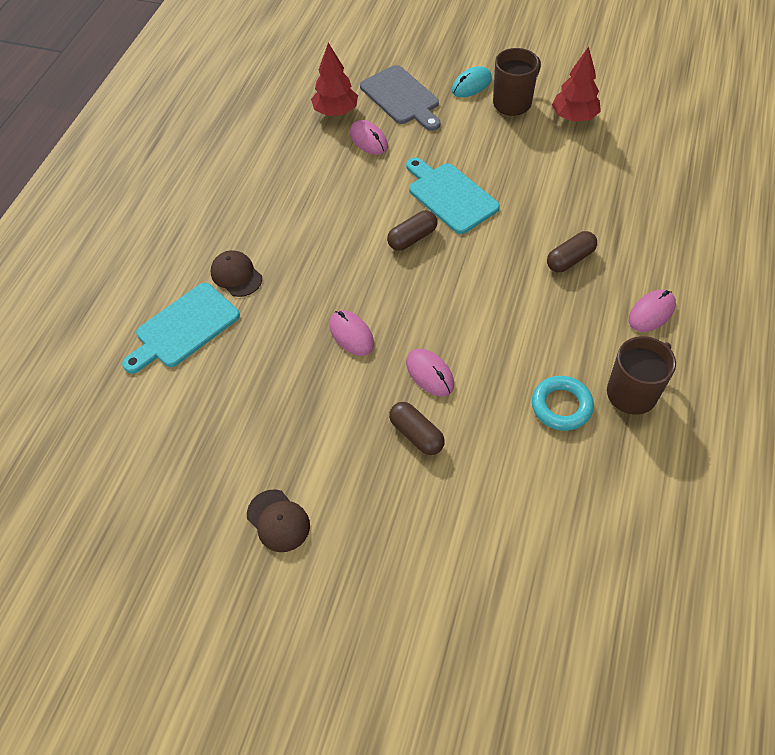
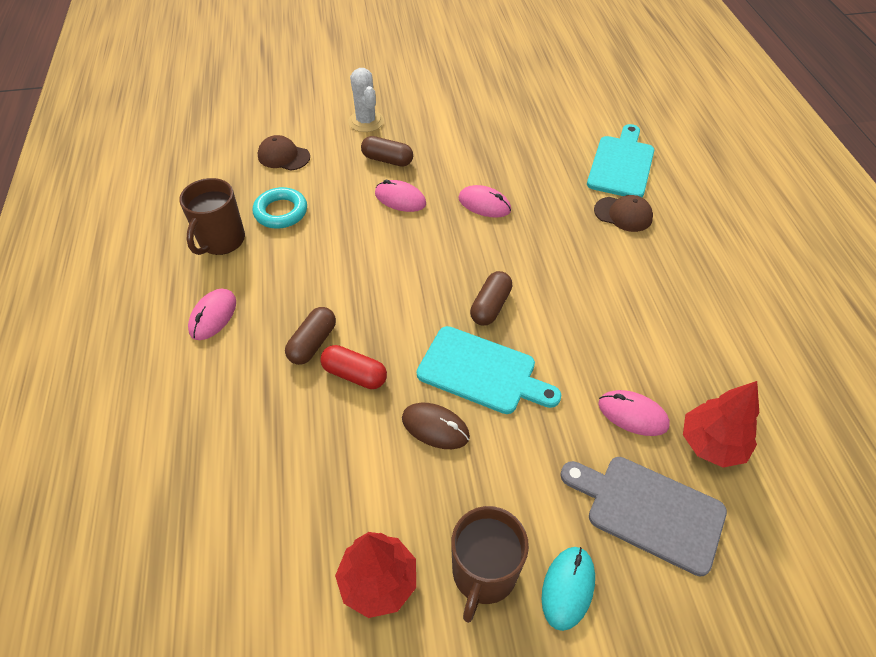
camera: 150 degrees right, 5 degrees down
(278, 520) = (449, 93): brown cap -> brown cap (283, 156)
(411, 513) = (366, 121): none -> white cactus
(503, 175) = (435, 427): none -> brown mouse
(545, 225) = (355, 374): none -> red capsule

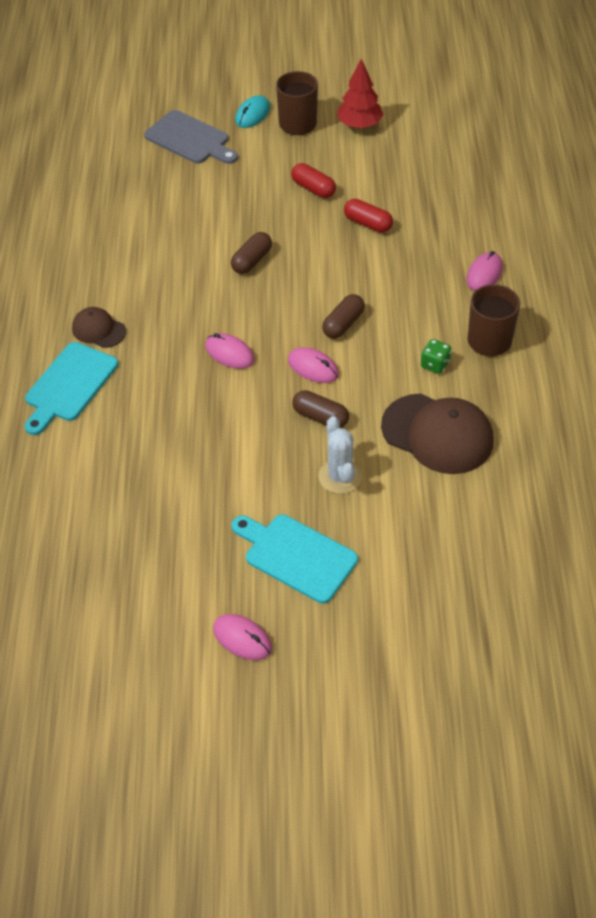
camera: 170 degrees left, 0 degrees up
(281, 212) = (435, 364): turquoise ring -> green dice
(283, 156) = (437, 434): brown cap -> brown cap, size x1.88
(313, 343) = (400, 247): brown capsule -> brown capsule (343, 324)
(435, 427) = (313, 188): brown mouse -> red capsule
(482, 372) = (272, 217): turquoise cutting board -> turquoise cutting board (296, 556)
(633, 414) = (174, 184): pink mouse -> pink mouse (242, 638)
(711, 444) = (130, 165): red tree -> none

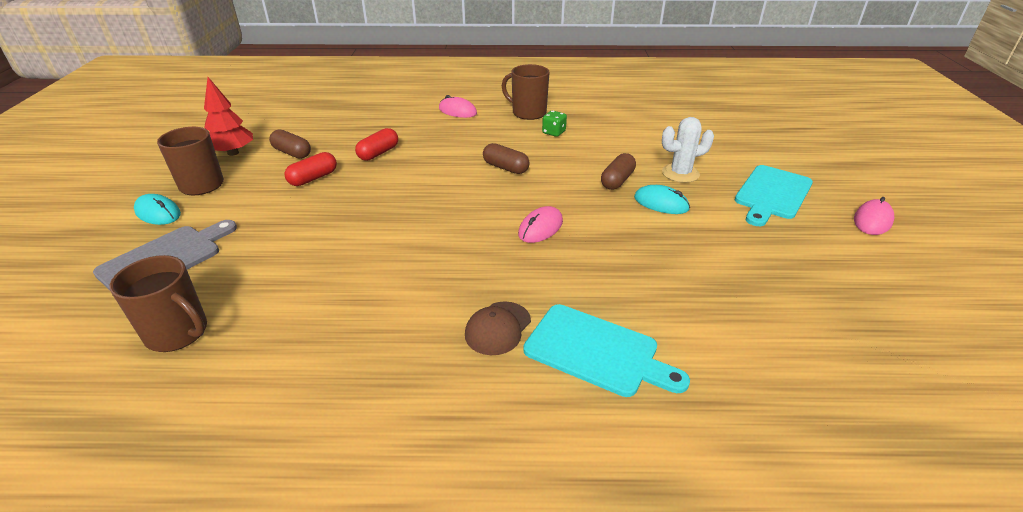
camera: 90 degrees left, 15 degrees down
(109, 172) = (178, 333): none -> brown mug
(252, 261) = (407, 214): brown capsule -> brown capsule (292, 153)
(274, 450) = (661, 203): none -> turquoise mouse
(313, 367) = (559, 183): pink mouse -> none
(437, 434) = (625, 135): brown cap -> none

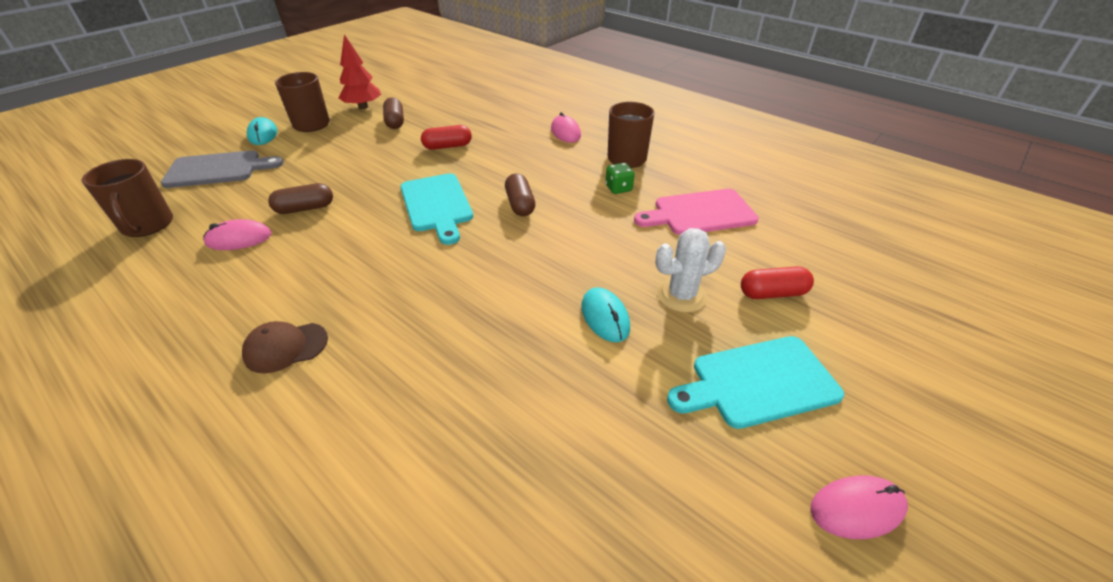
camera: 40 degrees right, 5 degrees up
(313, 178) = (376, 148): red capsule -> red capsule (772, 293)
(540, 228) = (456, 277): pink mouse -> pink mouse (239, 239)
(597, 351) = (310, 425): turquoise cutting board -> turquoise cutting board (437, 205)
(617, 180) = (600, 268): brown capsule -> brown capsule (305, 208)
(622, 127) = (699, 213): none -> pink cutting board
(680, 173) = (681, 295): white cactus -> white cactus turned 45 degrees counterclockwise

